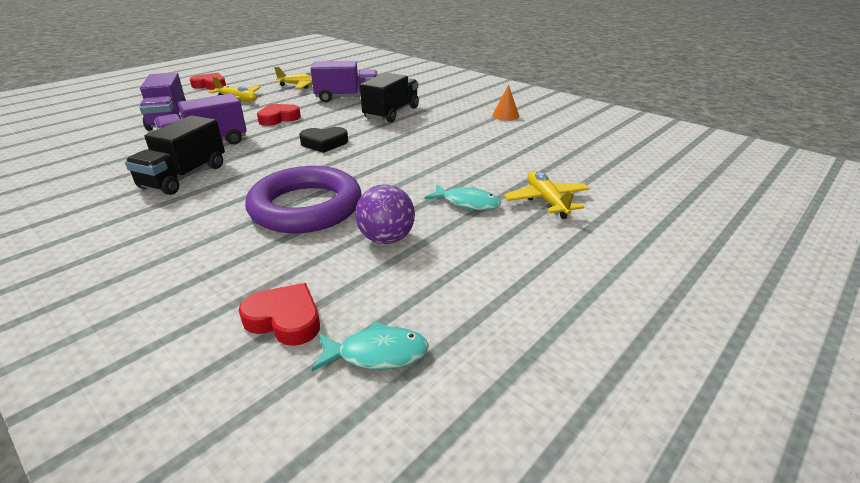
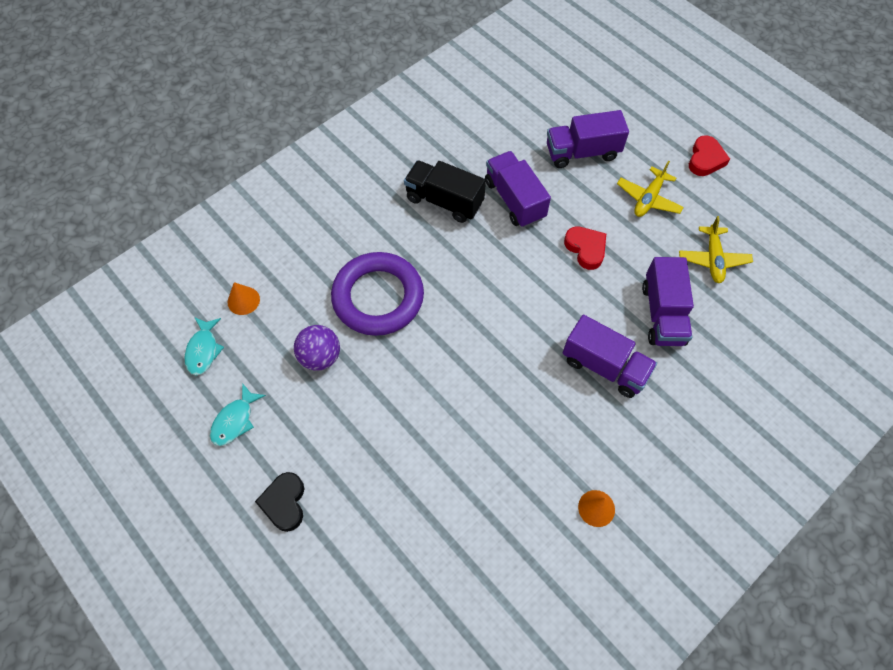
camera: 95 degrees right, 30 degrees up
(285, 319) = (243, 300): red heart -> orange cone
(324, 143) = (511, 300): black heart -> black heart (284, 503)
(391, 113) = (604, 366): black truck -> purple truck
(467, 203) = (367, 424): turquoise fish -> turquoise fish (235, 420)
(546, 201) = (361, 496): yellow plane -> none

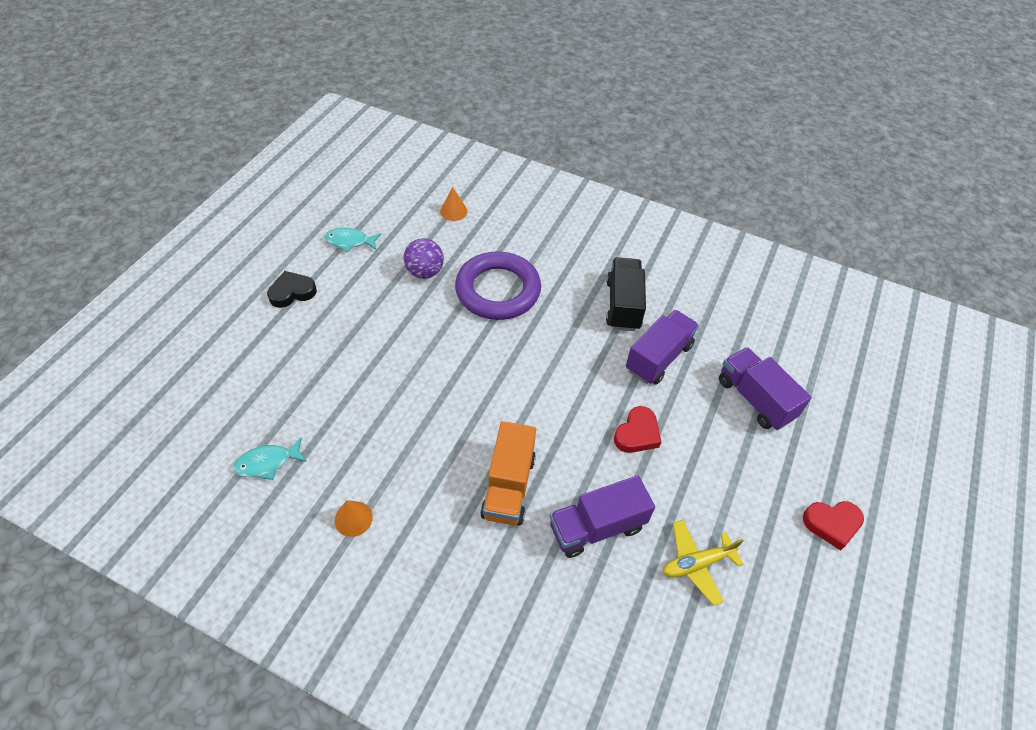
camera: 65 degrees right, 10 degrees down
(203, 350) = (401, 204): turquoise fish -> turquoise fish (268, 463)
(604, 366) = (508, 486): purple truck -> orange truck
(648, 198) = (736, 477): yellow plane -> none

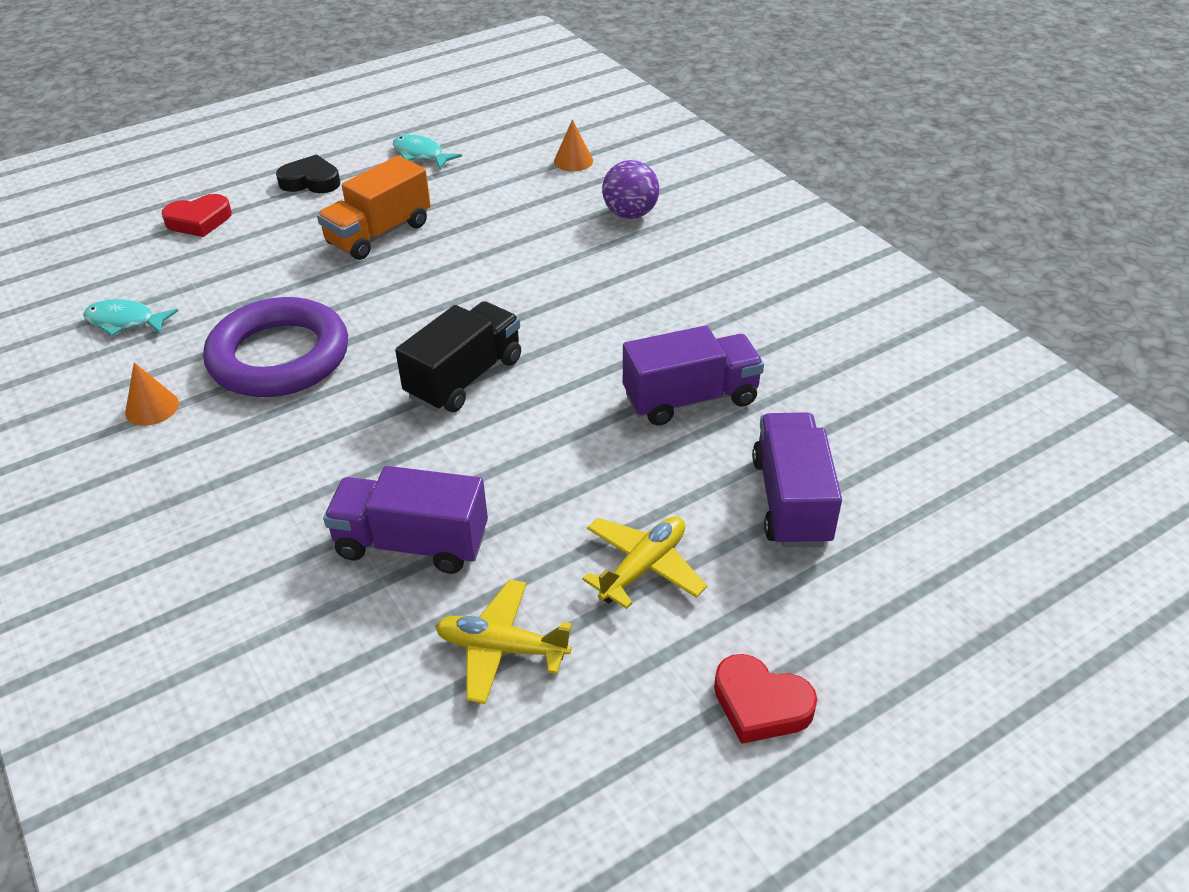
camera: 35 degrees right, 10 degrees down
(425, 272) = (476, 208): purple ball -> purple ball (630, 214)
(498, 290) = (546, 254): purple ring -> purple ring (279, 356)
(508, 486) = (350, 452): orange truck -> orange truck (379, 234)
(623, 305) = (699, 324): black truck -> black truck (465, 378)
(637, 434) = (571, 468): red heart -> red heart (199, 221)
(721, 476) = (643, 567): none -> yellow plane

